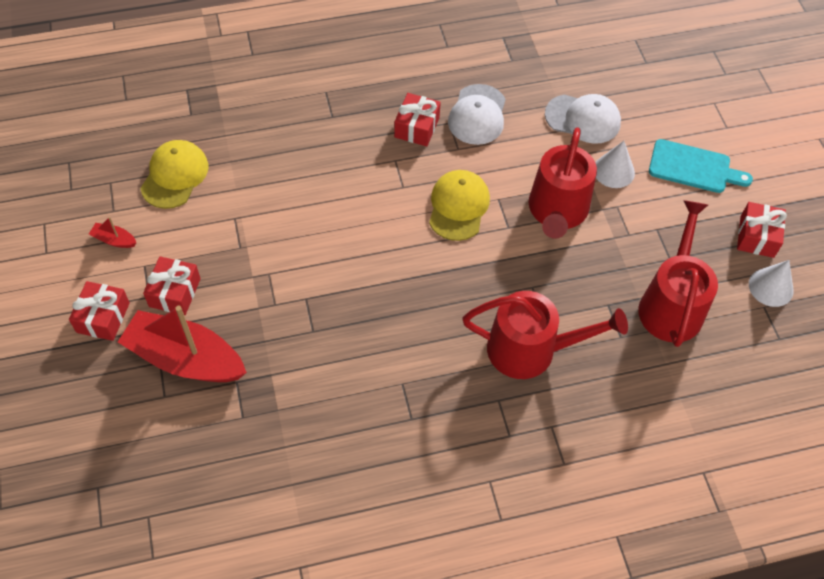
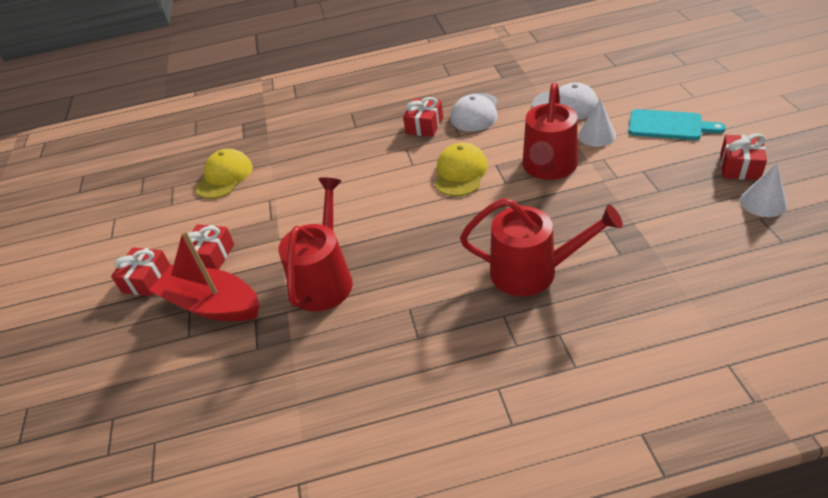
camera: 10 degrees right, 15 degrees down
(114, 240) = (168, 224): red boat -> none
(671, 305) = (666, 224): red watering can -> red watering can (324, 280)

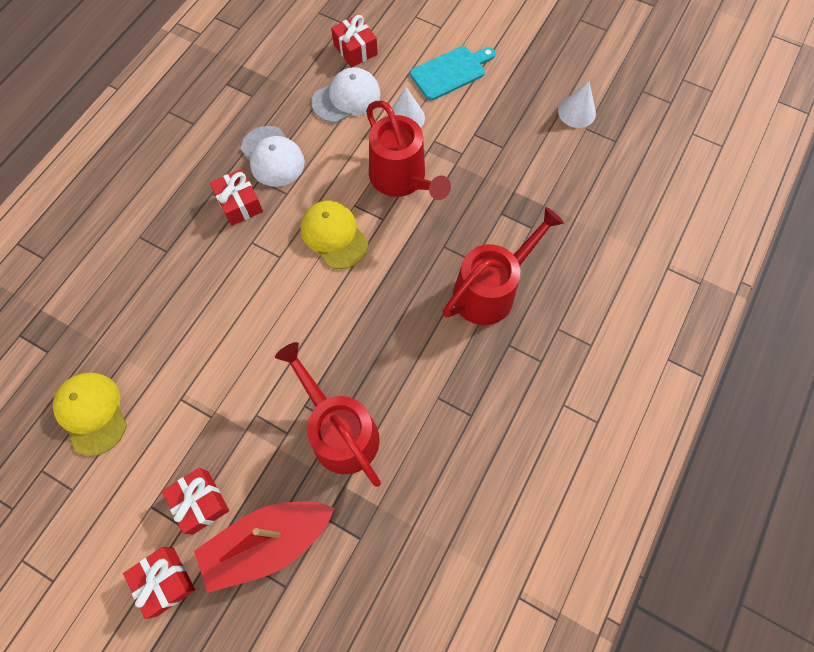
camera: 55 degrees left, 25 degrees up
(739, 167) = (535, 86): red gift -> red gift (355, 49)

